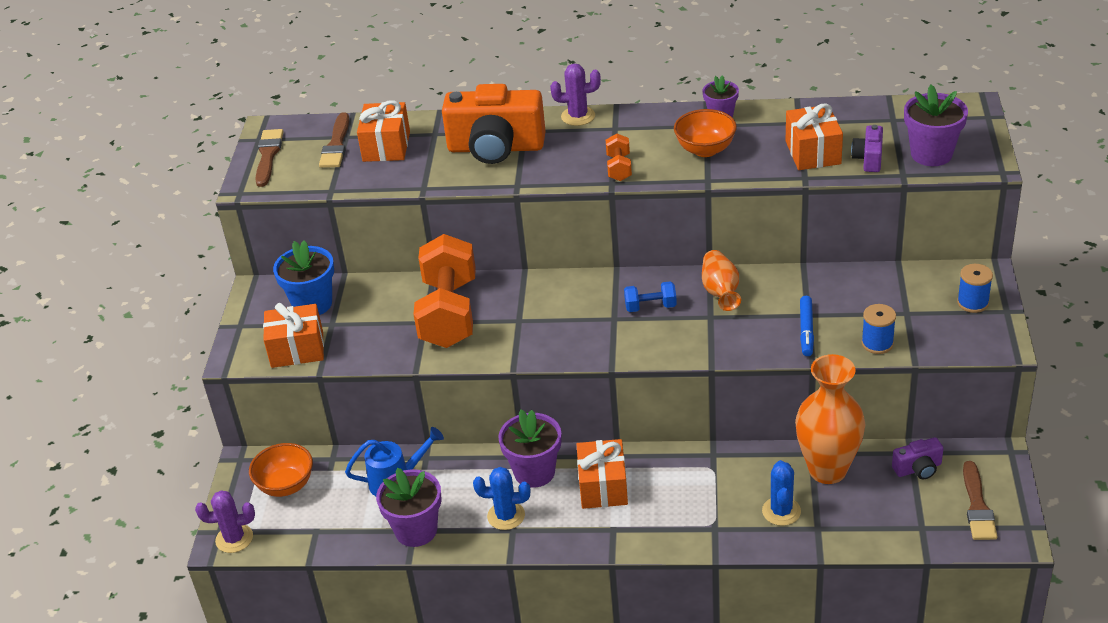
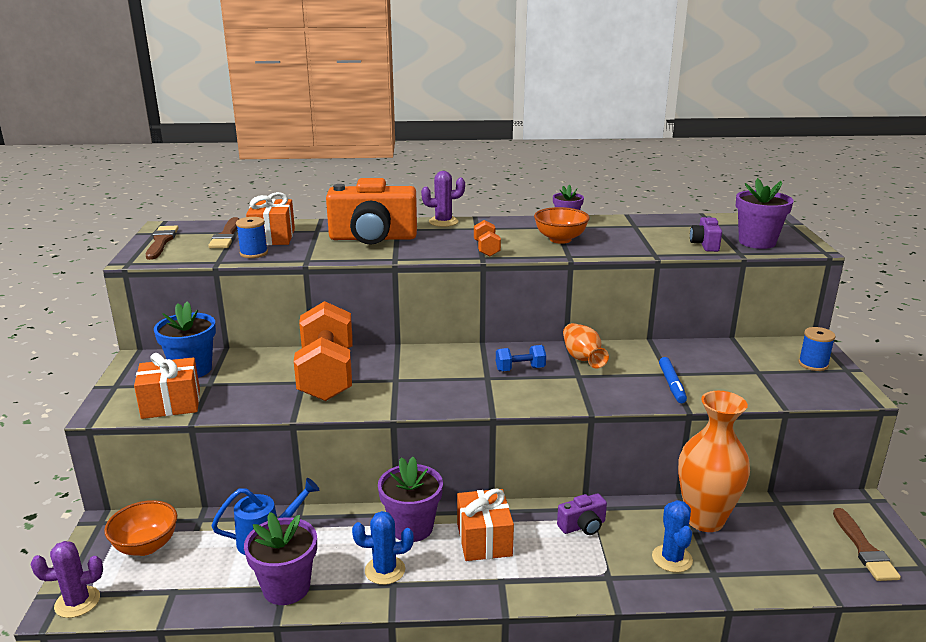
camera: 10 degrees left, 15 degrees down
(813, 152) = (655, 241): orange gift -> none
(877, 343) = (742, 393): blue spool -> blue spool (254, 253)
(918, 469) = (791, 517): purple camera -> purple camera (583, 526)

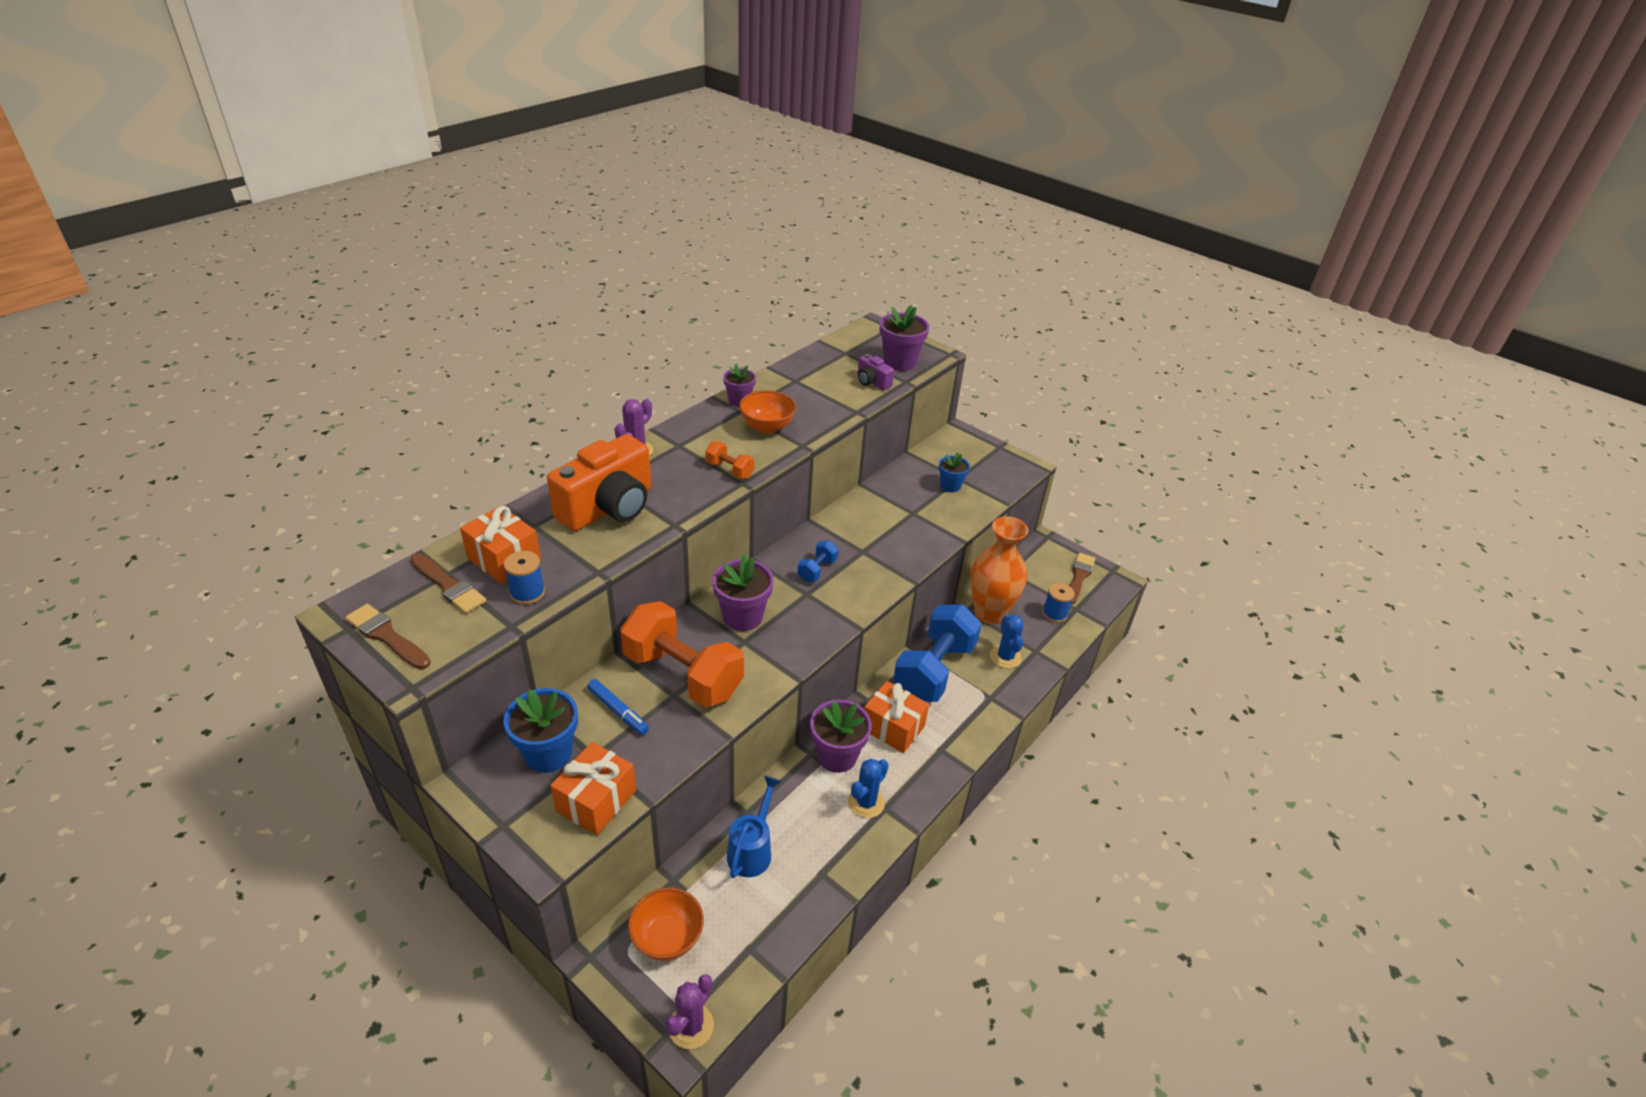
camera: 50 degrees left, 15 degrees up
(286, 588) = (823, 872): purple flower pot -> purple flower pot (742, 617)
(582, 358) = (843, 531): orange vase -> none
(583, 526) = (934, 670): purple camera -> blue dumbbell
(671, 385) = (927, 523): blue marker -> blue marker (618, 711)
(672, 558) = (1005, 657): blue cactus -> blue cactus turned 45 degrees clockwise
(739, 373) = (950, 486): none -> blue flower pot
(813, 364) = (978, 452): blue spool -> blue spool (1054, 614)
(864, 549) = (1079, 577): brown brush -> brown brush turned 105 degrees counterclockwise

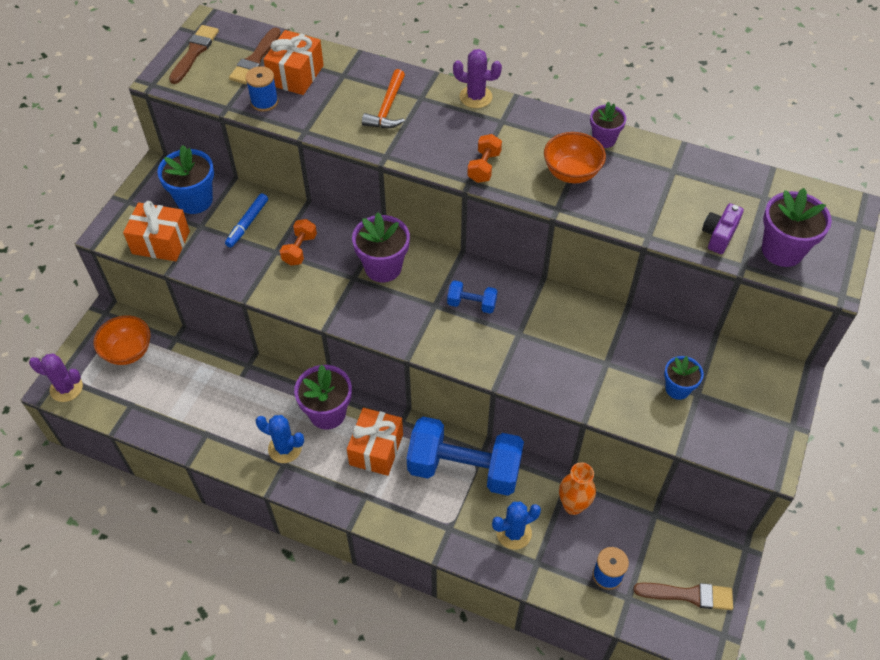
camera: 75 degrees right, 15 degrees up
(608, 507) = (387, 108): orange camera -> orange hammer
(683, 674) = (299, 249): orange dumbbell -> orange dumbbell, size x0.44
(752, 850) = (214, 380): blue watering can -> none
(989, 613) = (573, 505): orange vase -> orange vase, size x0.58

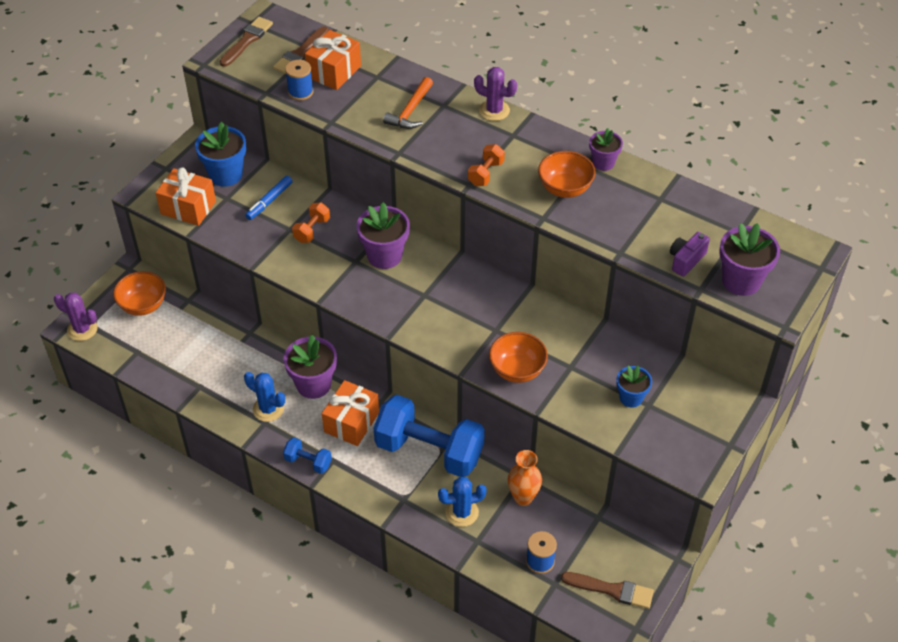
camera: 10 degrees right, 5 degrees down
(471, 304) = (458, 298): blue dumbbell -> blue dumbbell (308, 462)
(552, 376) = (517, 370): none -> orange bowl

